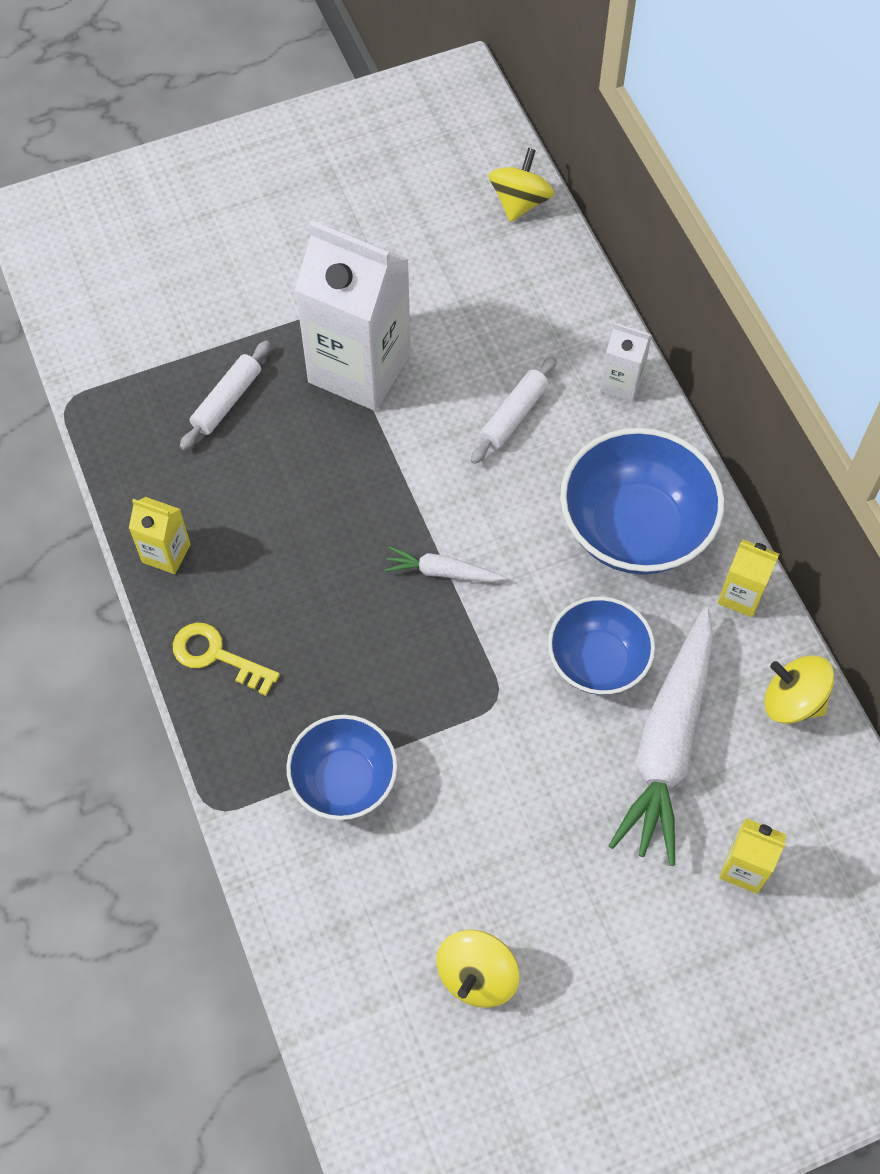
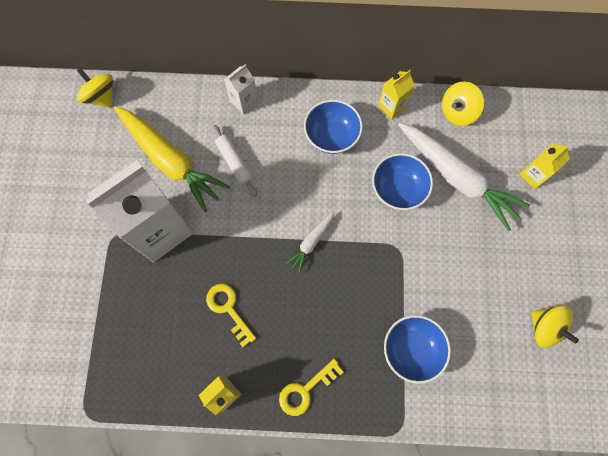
camera: 65 degrees left, 10 degrees up
(227, 401) = (140, 314): white rolling pin -> none
(286, 506) = (228, 309): none -> yellow key
(470, 333) = (170, 161): none -> yellow carrot
(635, 528) = (331, 136): blue bowl -> blue bowl, size x0.63

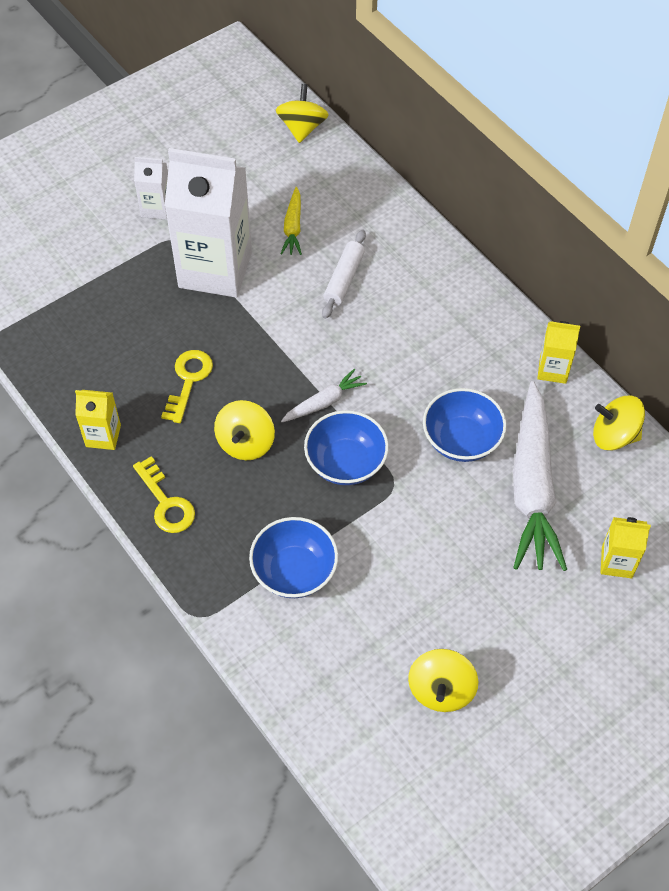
camera: 50 degrees right, 15 degrees down
(170, 161) = (293, 227): yellow carrot -> yellow carrot, size x0.46
(244, 101) = (418, 239): white carton -> white carton (156, 208)
(302, 309) = (245, 443): none -> yellow spinning top
(305, 390) = (166, 502): yellow key -> yellow key turned 135 degrees counterclockwise
(311, 242) = (324, 402): white carrot -> white carrot turned 150 degrees clockwise
(331, 136) = (460, 339): blue bowl -> blue bowl (346, 462)

